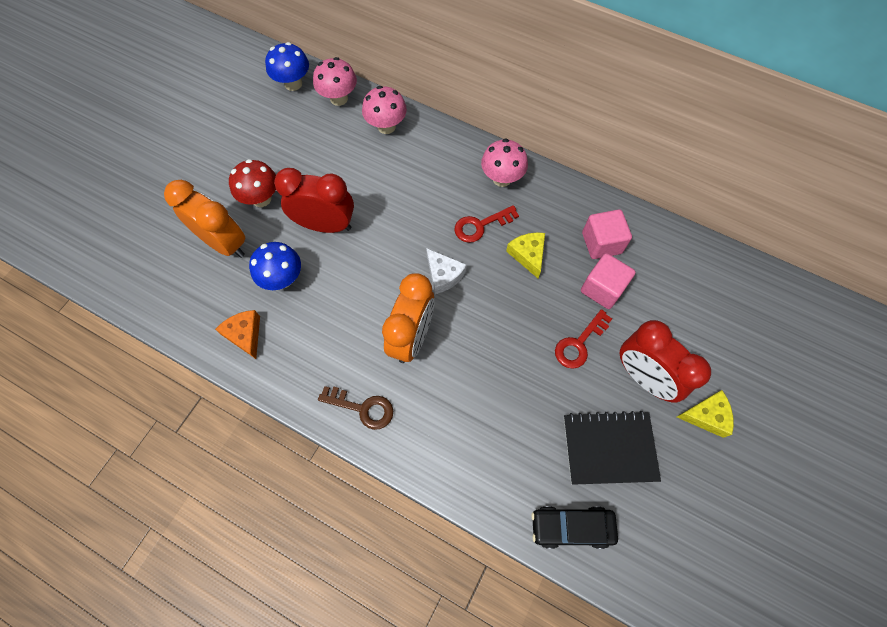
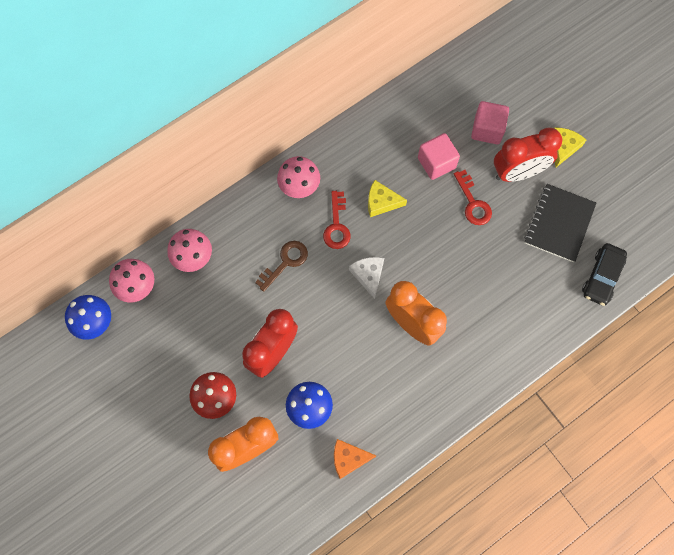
camera: 65 degrees left, 5 degrees up
(363, 408) = (455, 386): brown key -> brown key (285, 262)
(443, 275) = (368, 275): white cheese -> white cheese turned 90 degrees counterclockwise
(601, 243) = (397, 142): pink cube -> pink cube (487, 130)

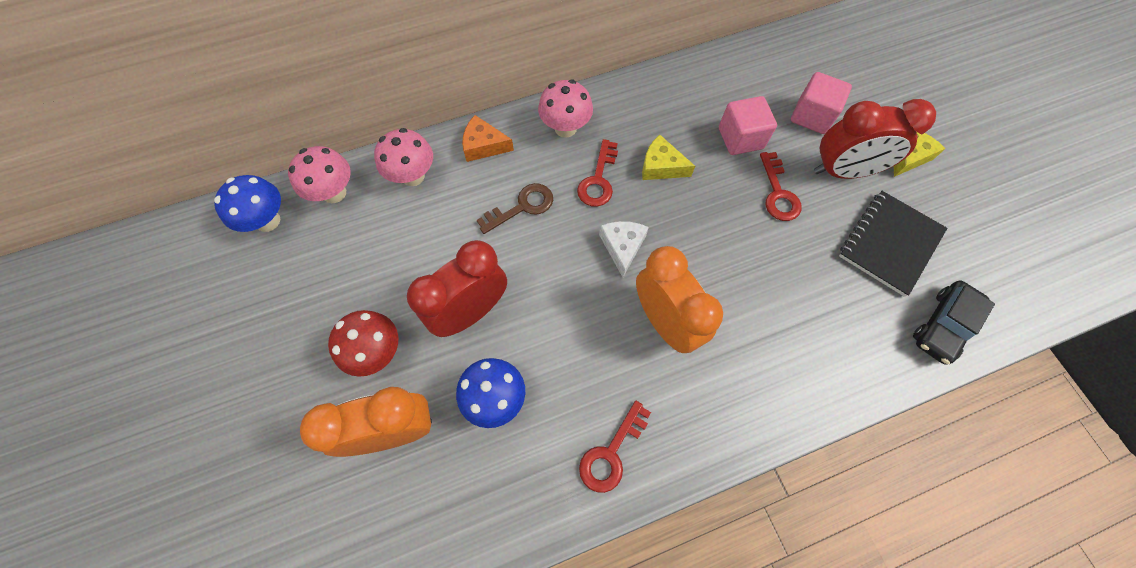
camera: 15 degrees right, 5 degrees down
(348, 458) = (528, 486): orange cheese -> orange cheese (484, 145)
(397, 423) = (611, 453): none -> red key

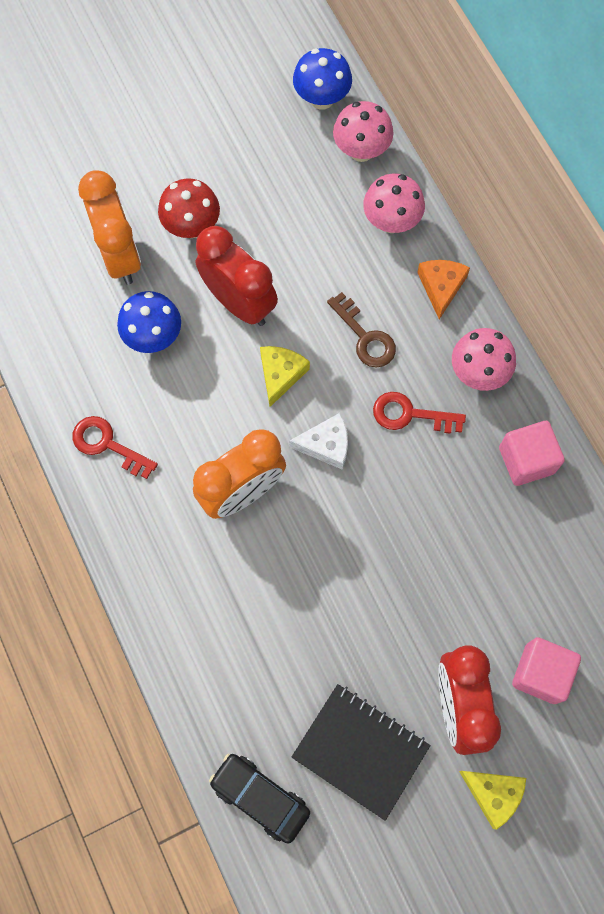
camera: 85 degrees right, 5 degrees up
(661, 166) = (437, 484): yellow cheese -> yellow cheese (280, 374)
(740, 138) = (492, 579): pink cube -> pink cube (526, 460)
(778, 193) = (416, 622): red key -> none

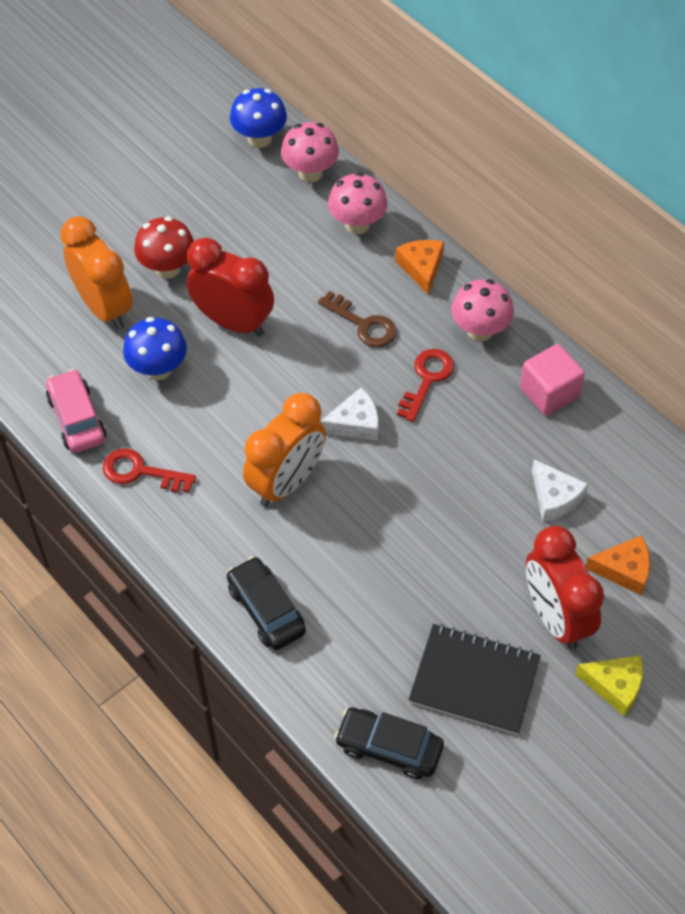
camera: 15 degrees left, 15 degrees down
(63, 371) = (77, 418): none -> pink car
(186, 623) = (266, 609): none -> black car
(280, 374) = (292, 373): yellow cheese -> none
(410, 414) = (427, 379): red key -> red key turned 120 degrees clockwise
(497, 577) = (554, 497): none -> white cheese
(541, 673) = (624, 569): pink cube -> orange cheese

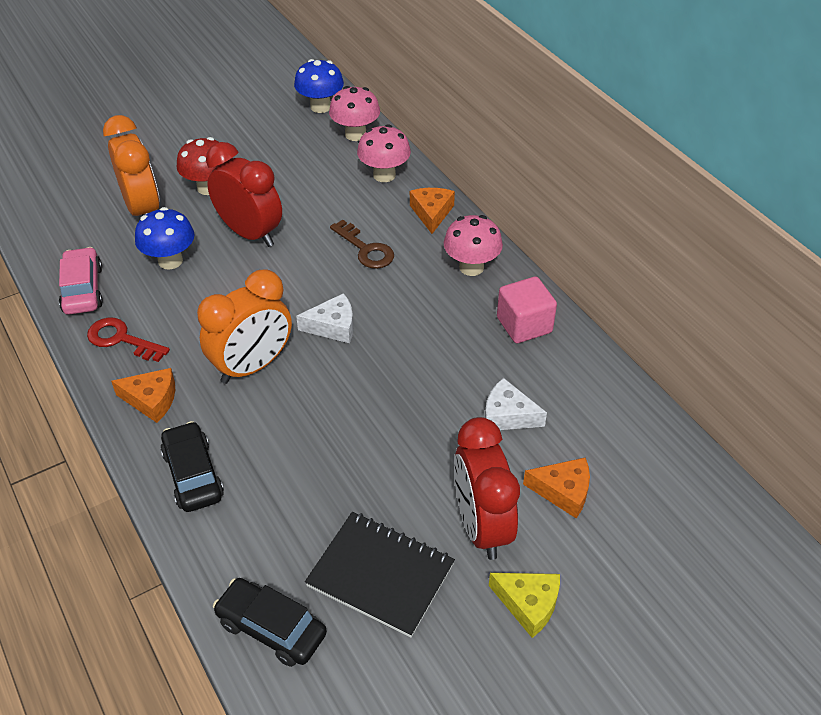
camera: 10 degrees right, 10 degrees down
(196, 536) = (151, 400): none -> orange cheese
(427, 379) = (411, 300): red key -> none
(554, 497) = (507, 415): white cheese -> white cheese turned 135 degrees clockwise

